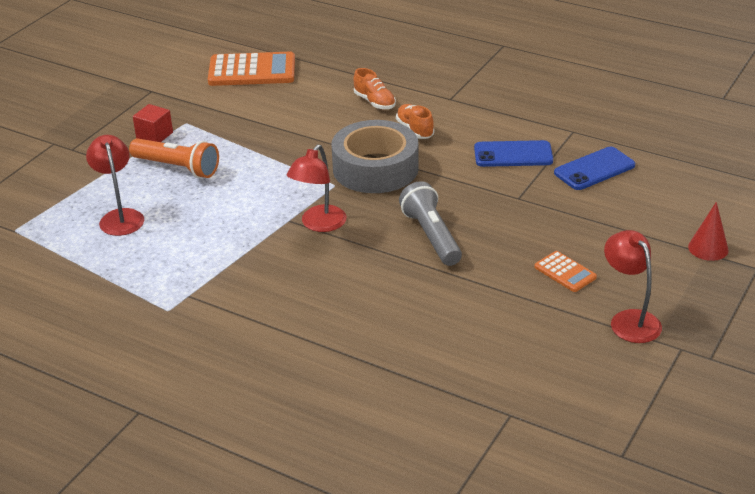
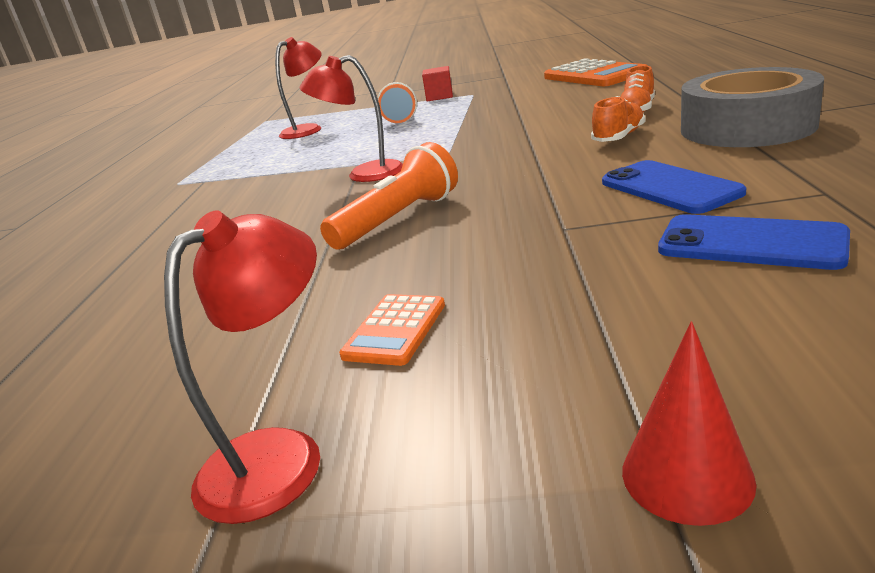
camera: 65 degrees right, 10 degrees down
(375, 168) = (506, 153): grey tape -> grey tape (747, 127)
(431, 236) = (398, 219): grey flashlight -> orange flashlight

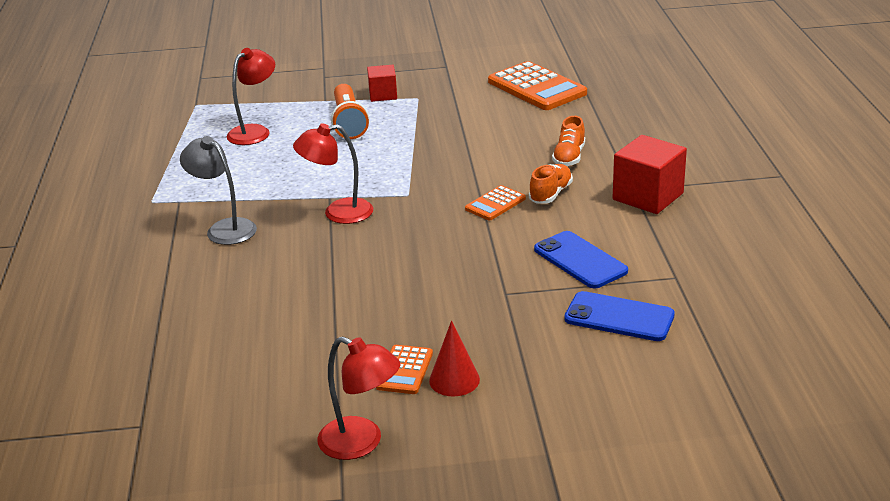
camera: 10 degrees left, 5 degrees up
(234, 197) = (224, 228): none -> grey lamp
(280, 456) = (361, 443): red lamp -> red lamp turned 90 degrees clockwise
(398, 219) = (382, 272): orange flashlight -> none
(550, 151) = (495, 204): none -> orange calculator
(687, 475) = (558, 451): red cone -> red cone (454, 380)
(747, 127) = (648, 196): grey tape -> red cube

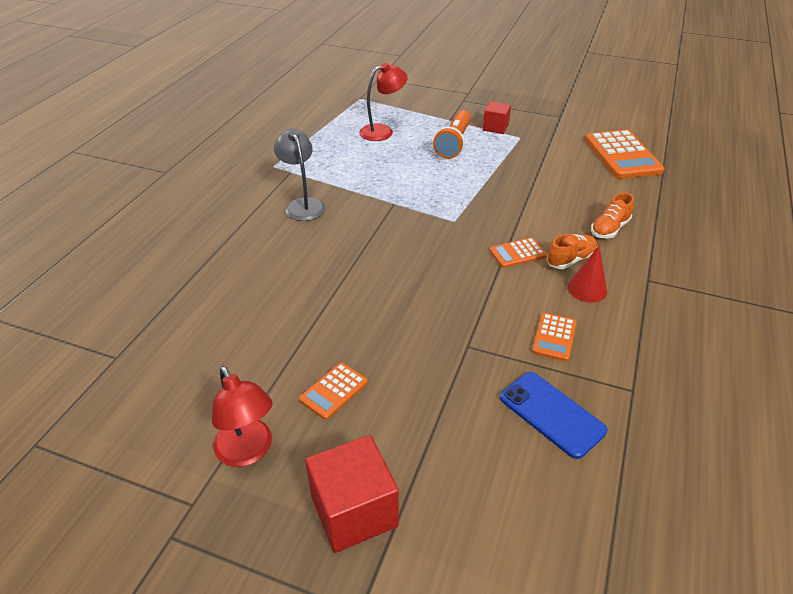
camera: 25 degrees right, 10 degrees up
(338, 213) = (390, 219): red lamp -> none
(454, 380) = (365, 419): red cone -> red cone (587, 289)
(580, 260) = (554, 337): blue phone -> orange calculator
(648, 196) = (657, 292): red cube -> red cube (354, 511)

